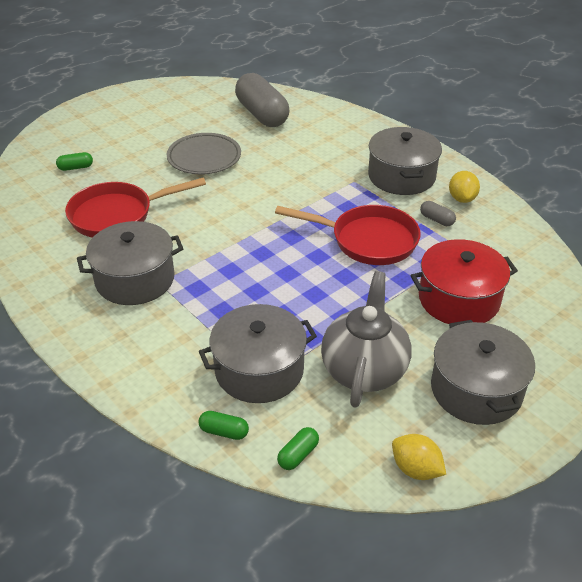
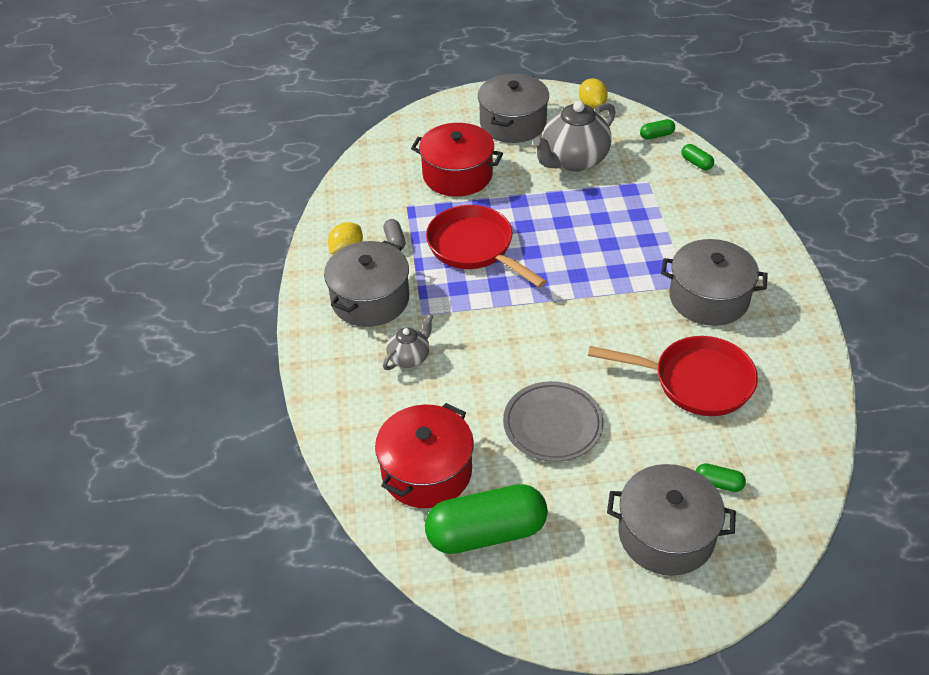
camera: 145 degrees left, 5 degrees up
(204, 105) = (486, 532): none -> green capsule
(259, 370) = (647, 188): grey pot -> grey pot (666, 534)
(262, 114) = (427, 471): grey capsule -> red pot
(333, 156) = (409, 357): none -> grey teapot

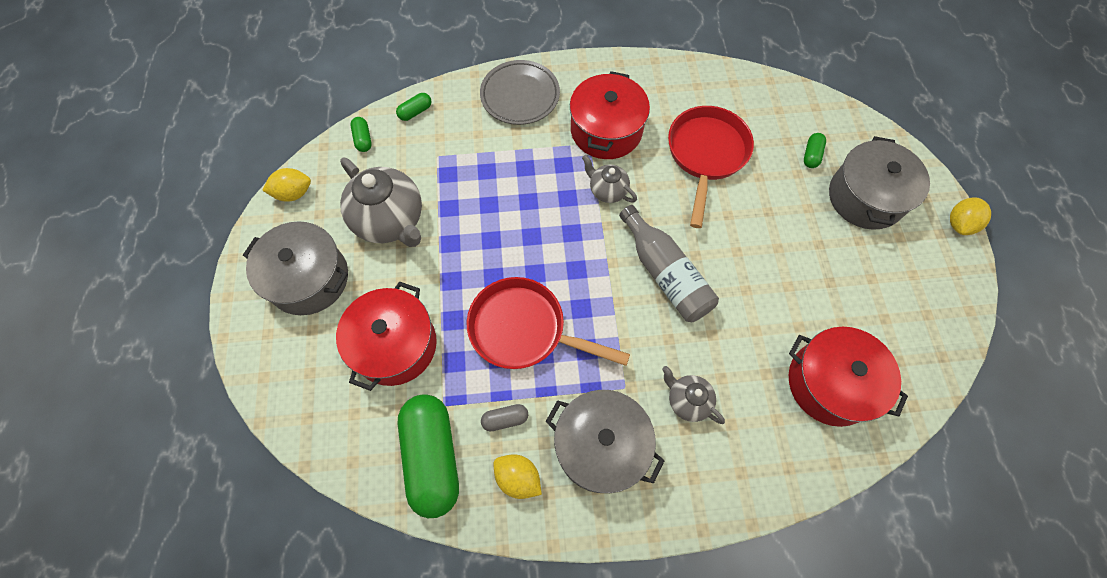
camera: 90 degrees left, 20 degrees up
(475, 248) = (524, 329): red pan -> red pan turned 60 degrees clockwise
(486, 532) = (888, 332): green capsule -> green capsule (432, 457)
(540, 344) = (665, 274): none -> grey bottle
(552, 425) = (764, 270): grey plate -> grey plate (520, 96)
(631, 300) = (607, 190): none -> grey teapot
(643, 637) = (959, 224): none -> yellow lemon
(709, 298) = (606, 130): grey pot -> red pot

